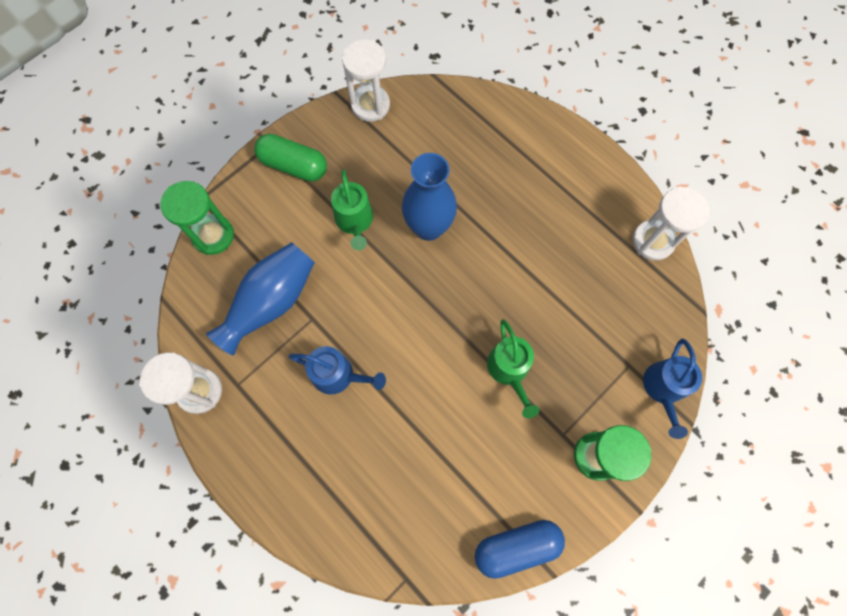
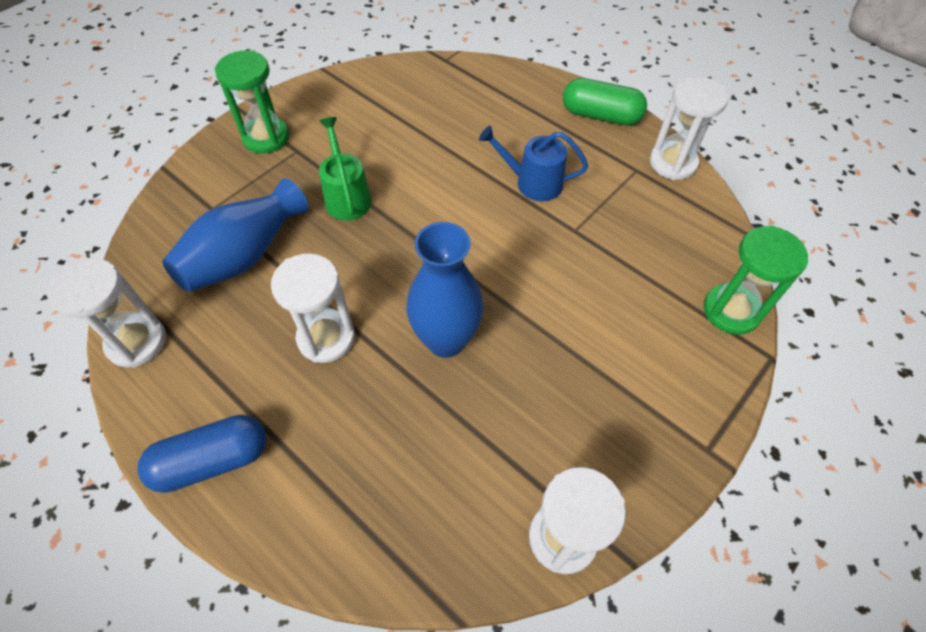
camera: 175 degrees right, 15 degrees down
(271, 302) = (627, 243): blue vase -> blue vase (244, 255)
(294, 166) = (658, 416): green capsule -> green capsule (600, 115)
(355, 221) = (548, 341): green watering can -> none
(515, 235) = (326, 338): none -> white hourglass
(516, 546) = (351, 80): blue capsule -> blue capsule (212, 461)
(663, 389) = (180, 191): blue watering can -> none

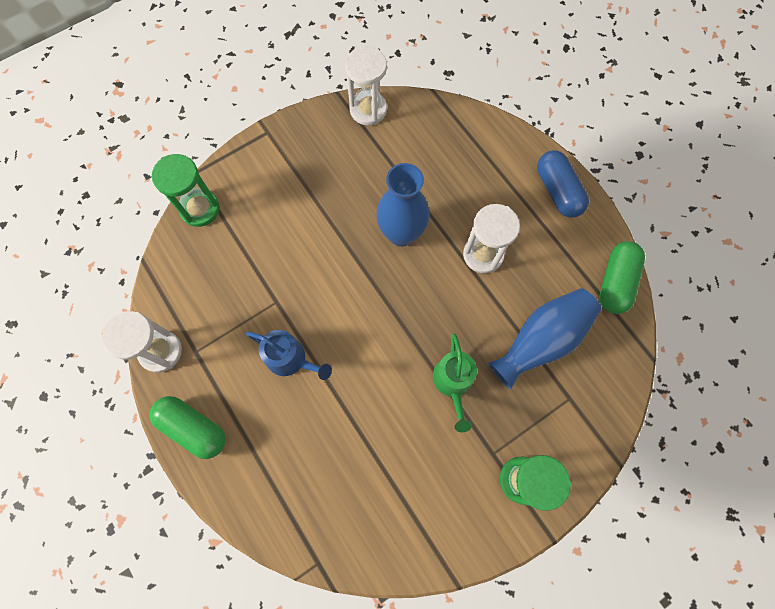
camera: 165 degrees left, 15 degrees up
(137, 342) = (615, 282): white hourglass -> green capsule
(212, 461) = (557, 191): blue capsule -> blue capsule turned 75 degrees clockwise

